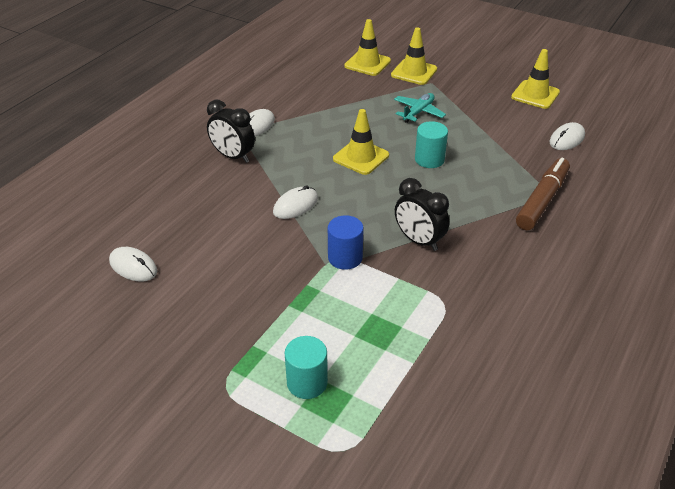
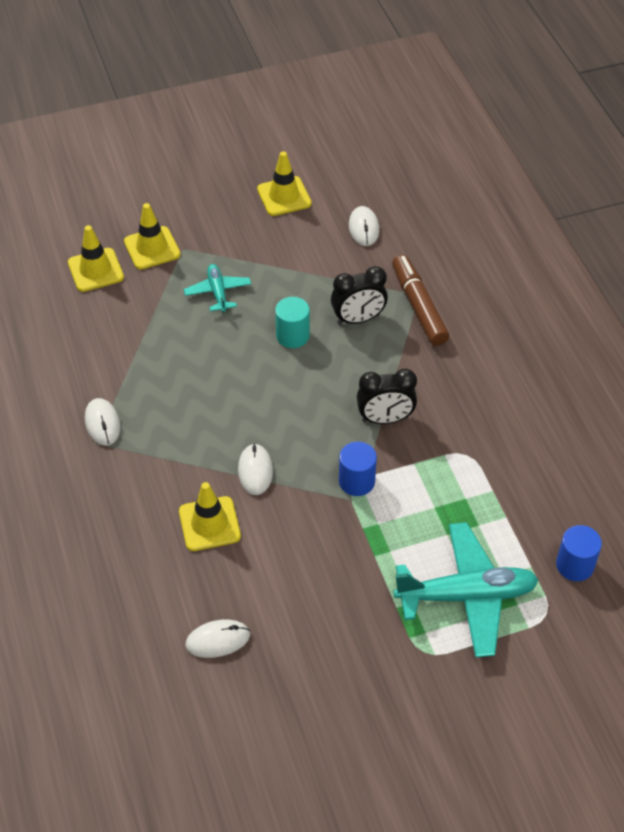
camera: 50 degrees left, 10 degrees up
(233, 156) = (132, 472): black clock -> black clock (358, 319)
(307, 382) = (466, 596): turquoise cylinder -> turquoise plane
(361, 157) = (238, 379): yellow traffic cone -> yellow traffic cone (209, 524)
(417, 441) = (575, 565): none -> blue cylinder

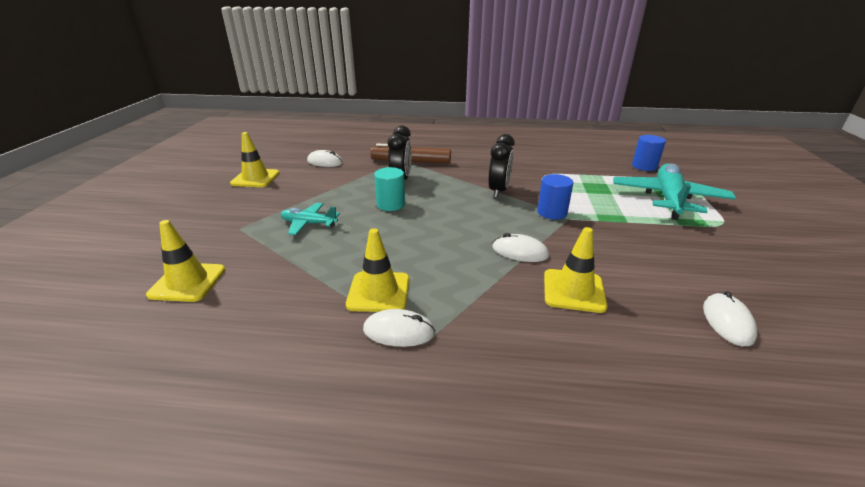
camera: 65 degrees left, 20 degrees down
(152, 248) = (213, 243): yellow traffic cone -> yellow traffic cone (378, 292)

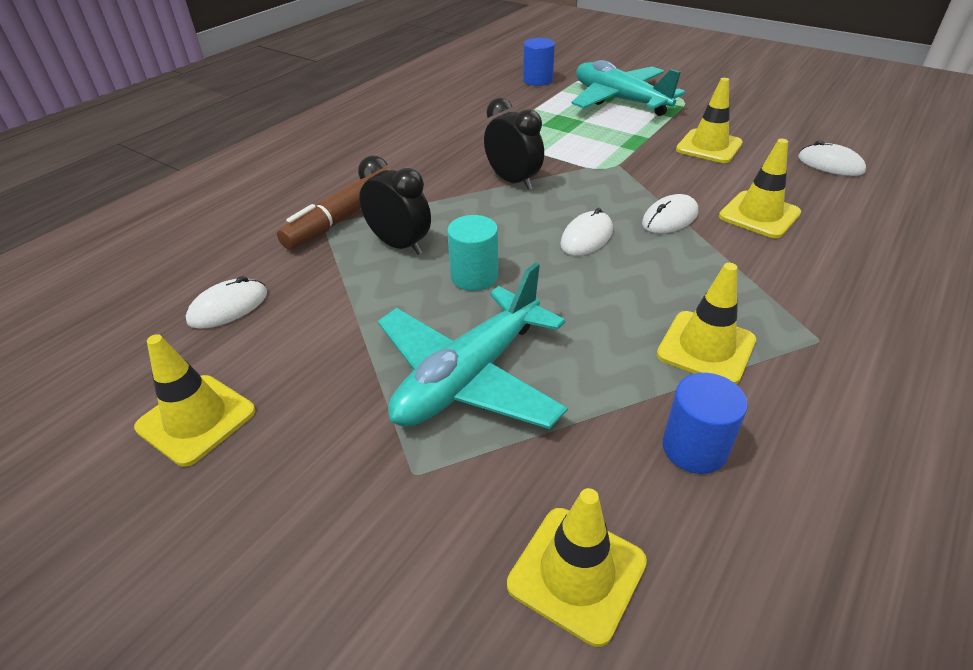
camera: 60 degrees left, 10 degrees up
(309, 224) = (469, 376): turquoise plane -> turquoise plane, size x1.91
(399, 331) = (793, 352): white mouse -> white mouse (586, 237)
(552, 212) = (597, 168): blue cylinder -> blue cylinder (694, 448)
(655, 249) = (709, 146): none -> yellow traffic cone

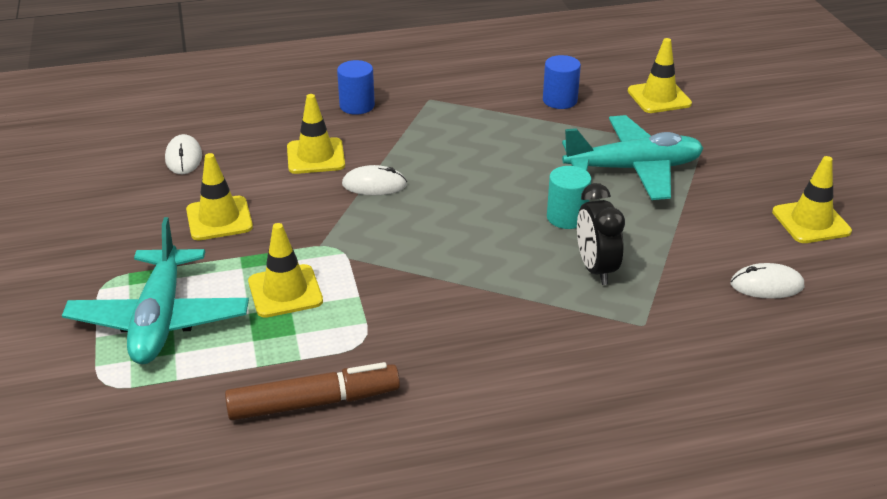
camera: 140 degrees left, 5 degrees down
(342, 218) = (621, 323): brown marker -> brown marker (314, 402)
(513, 181) = (430, 278): black clock -> none
(538, 80) = (162, 420): blue cylinder -> blue cylinder (357, 106)
(586, 237) = (452, 202): white mouse -> none
(706, 347) = (490, 122): yellow traffic cone -> yellow traffic cone (285, 291)

